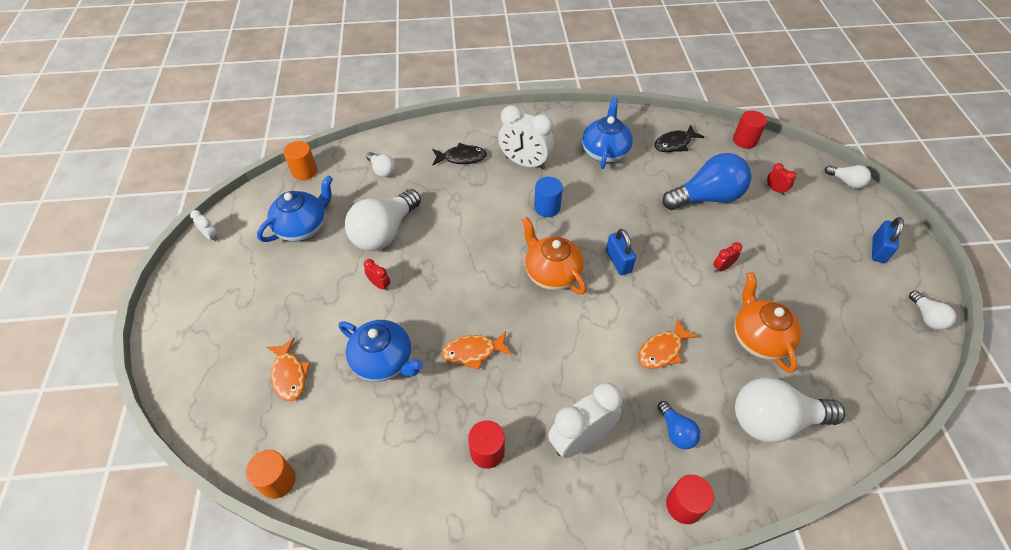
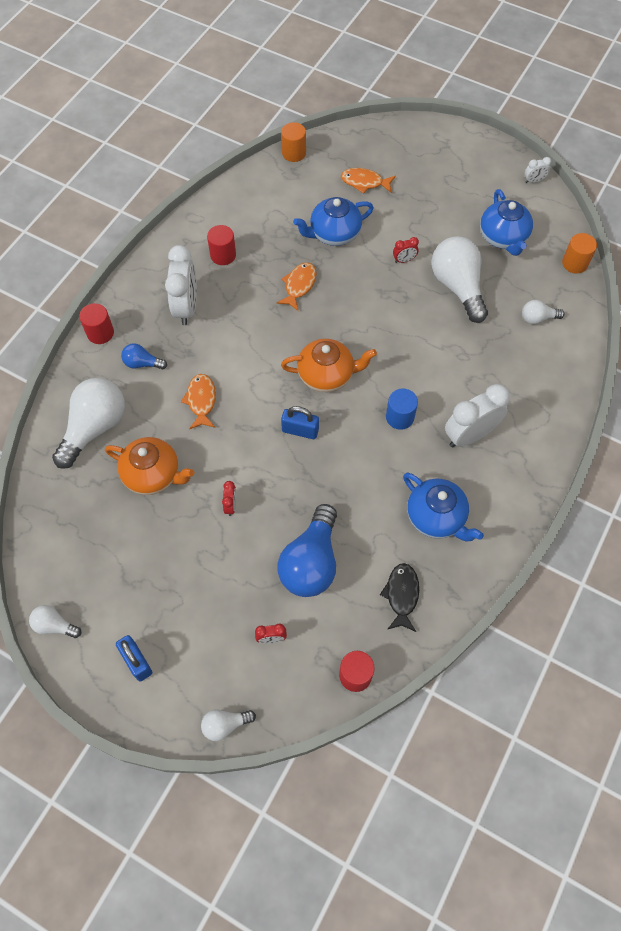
camera: 125 degrees right, 10 degrees up
(461, 158) = (513, 387): black fish -> none

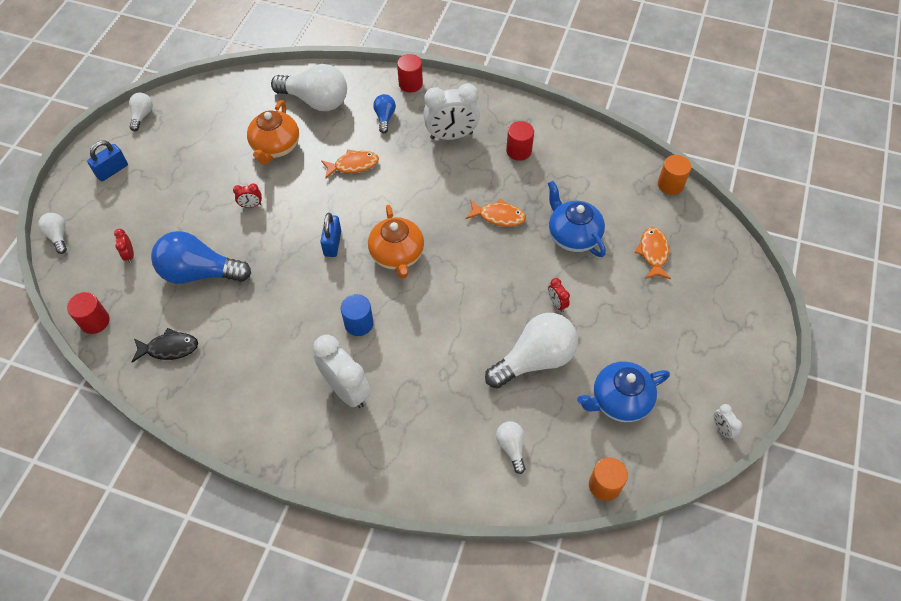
camera: 80 degrees right, 5 degrees down
(436, 517) = (250, 368): blue teapot -> none

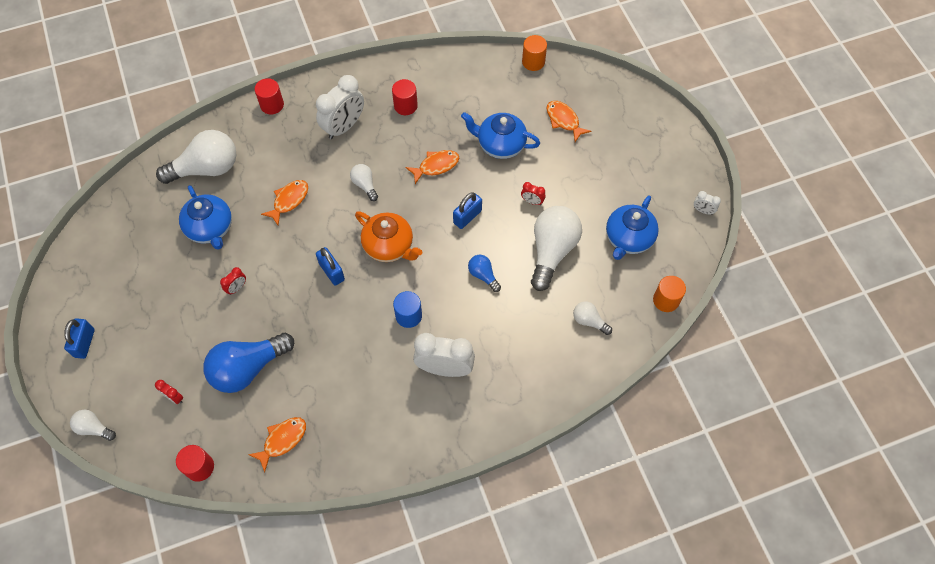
camera: 40 degrees left, 5 degrees up
(142, 116) = (63, 280): white light bulb -> white light bulb (365, 185)
(169, 348) = (282, 440): black fish -> orange fish
(276, 147) = (210, 228): orange teapot -> blue teapot
(385, 118) = (277, 146): blue light bulb -> blue light bulb (483, 275)
(486, 277) = (467, 217): none -> blue padlock

